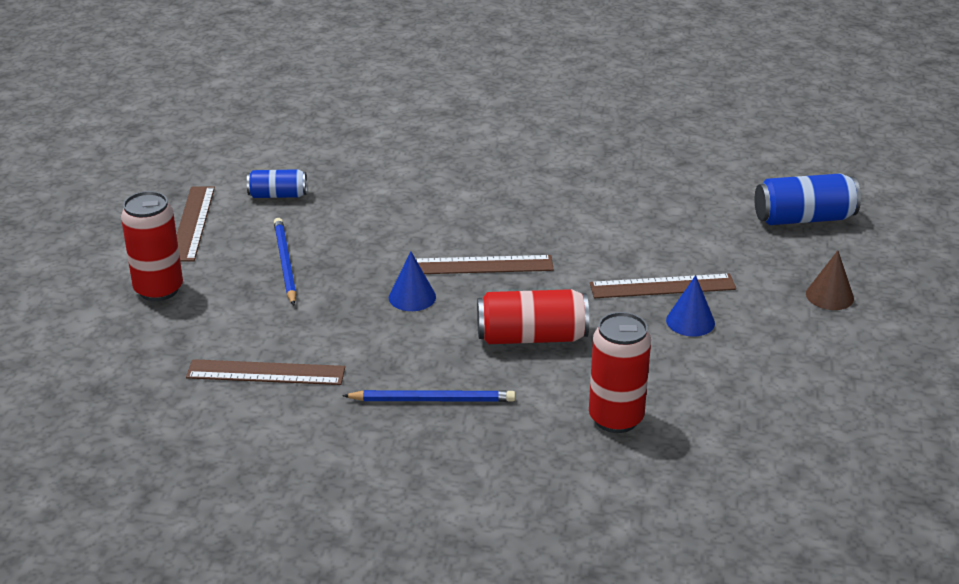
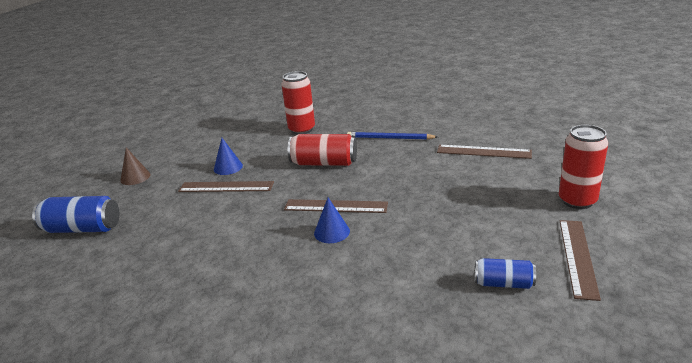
camera: 165 degrees left, 5 degrees down
(285, 263) = (484, 216): blue pencil -> none
(412, 297) = (390, 188): blue cone -> blue cone (332, 232)

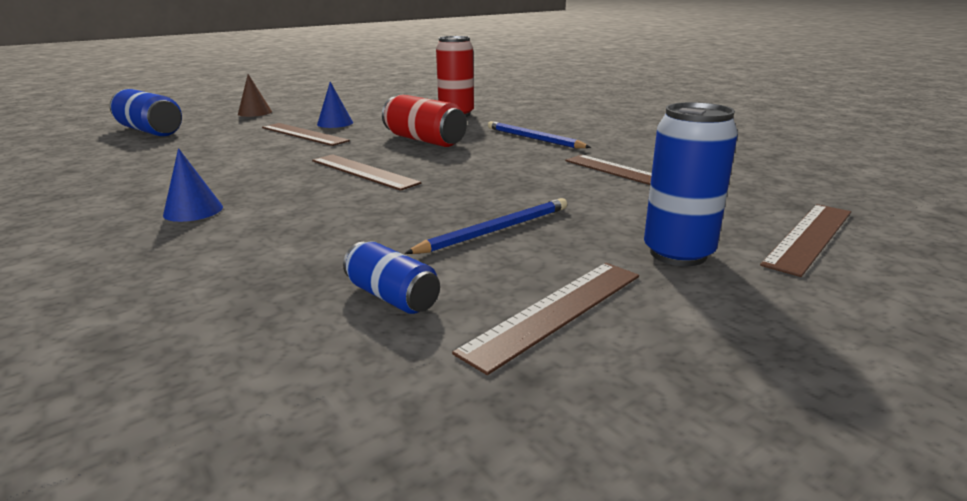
camera: 30 degrees right, 5 degrees down
(332, 232) = (315, 188): blue cone -> blue cone (193, 211)
(482, 221) = (495, 230): none -> blue pencil
(577, 201) = (678, 253): red can -> blue can
(611, 168) = (810, 237): none -> brown ruler

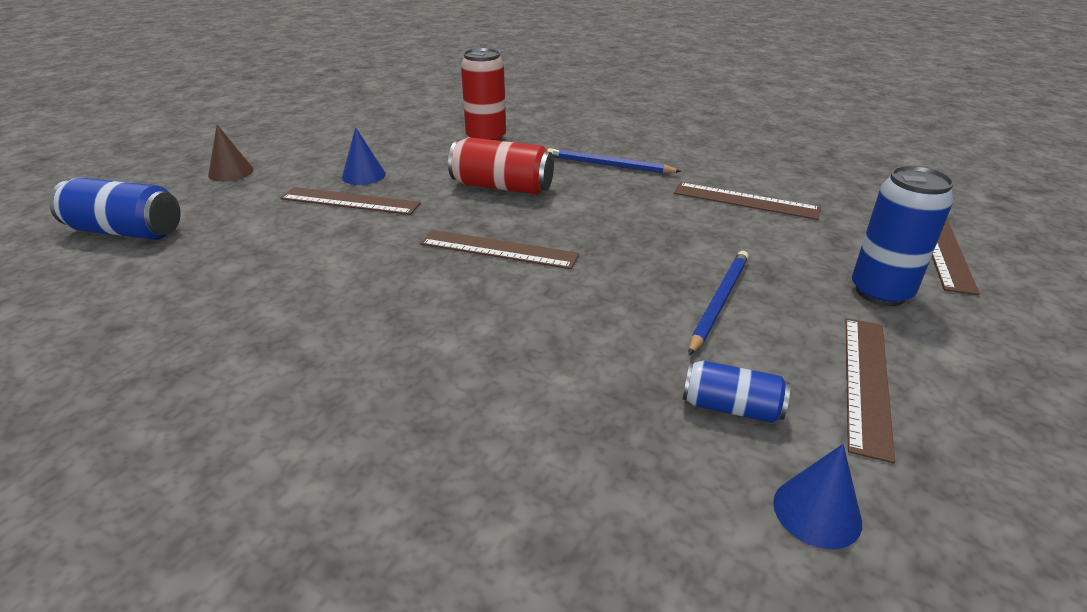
camera: 25 degrees left, 10 degrees up
(193, 211) = (388, 353): blue cone -> blue cone (817, 512)

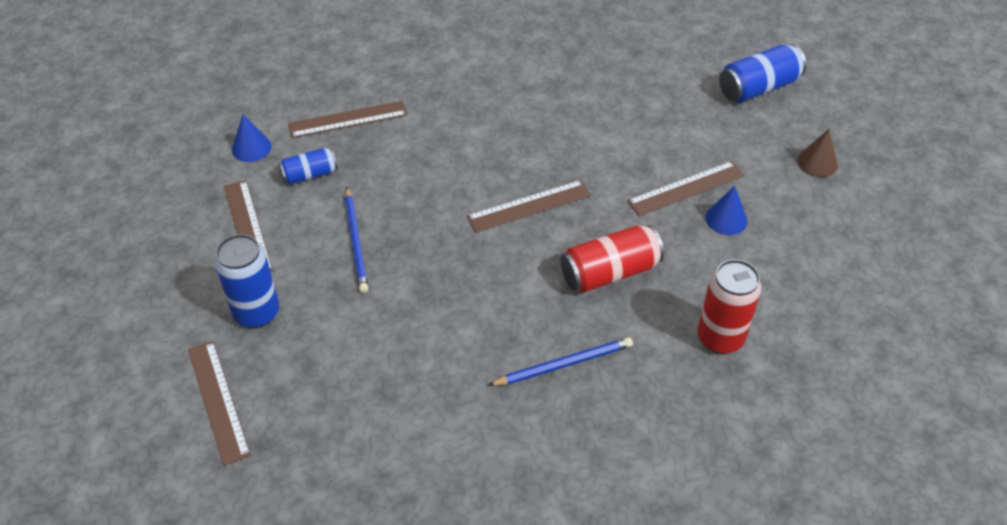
camera: 140 degrees right, 15 degrees up
(745, 201) = (405, 378): brown ruler -> brown ruler (348, 119)

